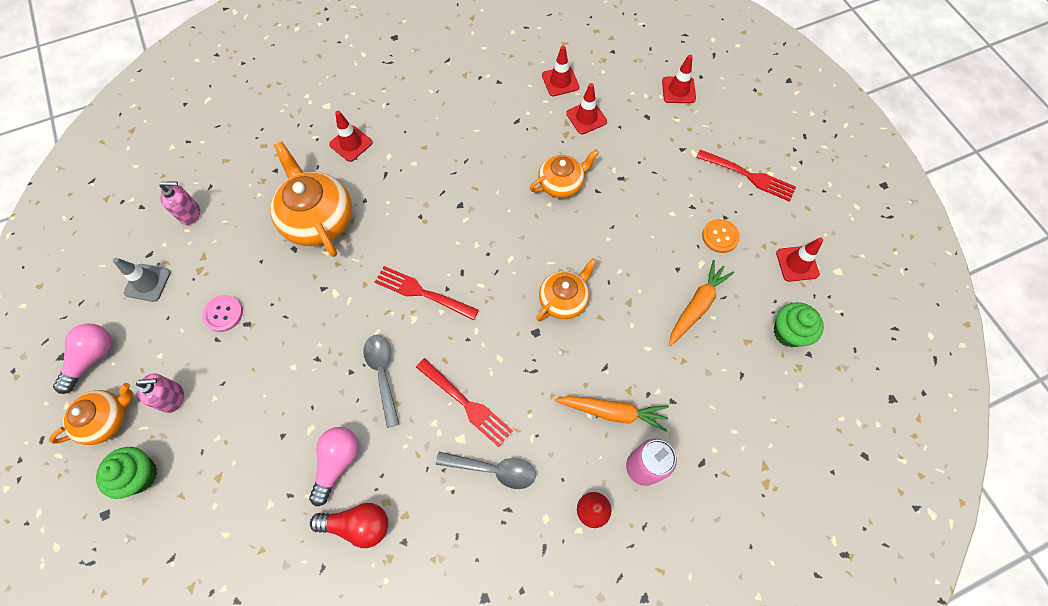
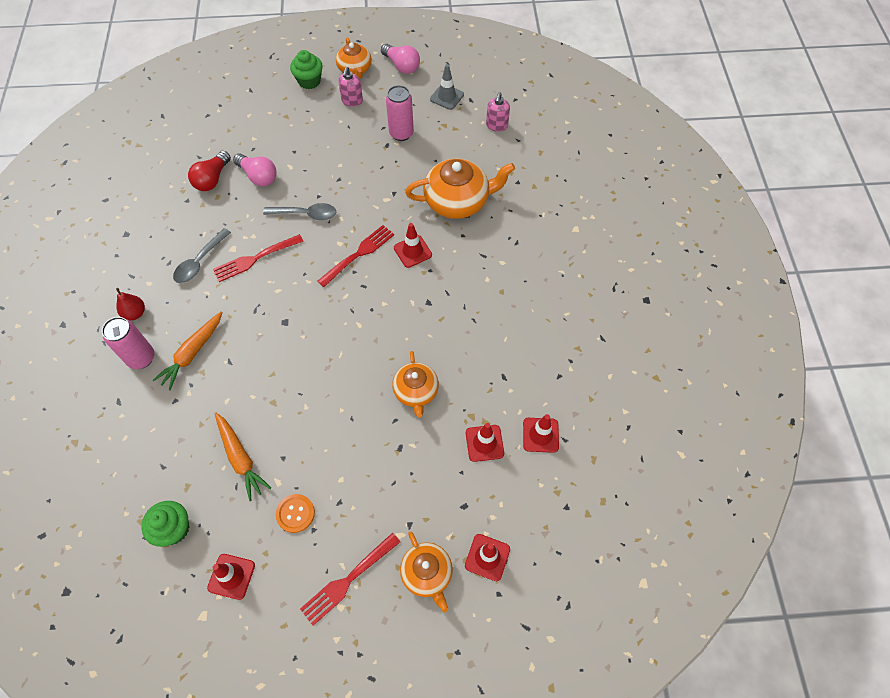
camera: 110 degrees right, 5 degrees down
(223, 314) = (401, 133): pink button -> pink can
(351, 143) = (526, 238): red traffic cone -> red traffic cone (412, 251)
(564, 299) = (301, 352): orange teapot -> orange teapot (427, 573)

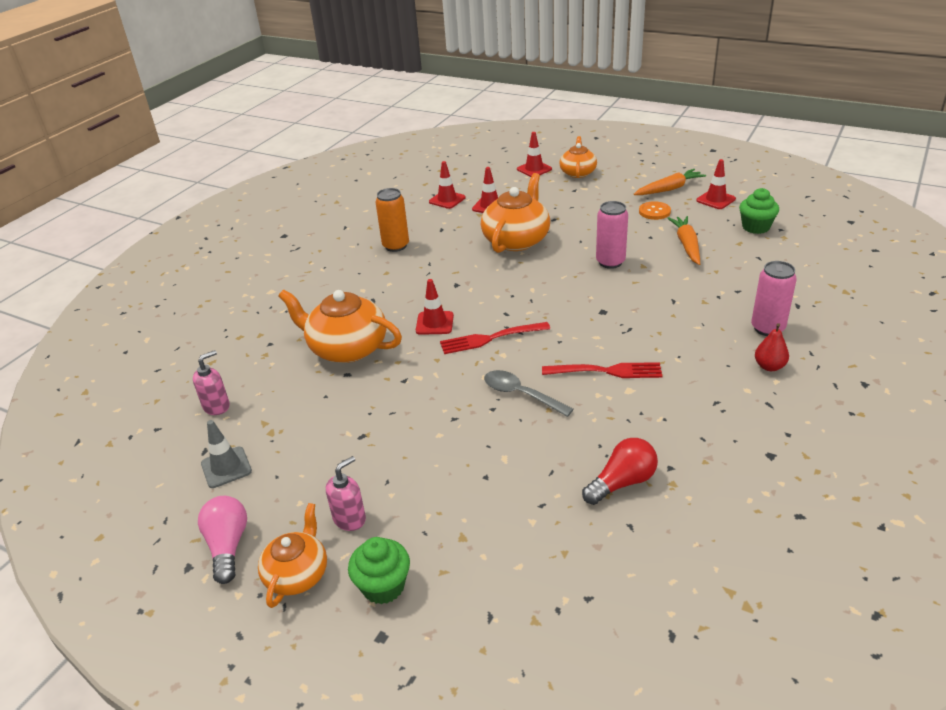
camera: 145 degrees left, 25 degrees down
(192, 353) = (710, 316): orange carrot -> orange carrot (669, 189)
(200, 262) = (675, 390): grey spoon -> none
(258, 176) = (554, 461): pink light bulb -> none
(348, 579) = (632, 181): red fork -> none
(401, 133) = (331, 442): pink can -> pink can (610, 262)
(416, 391) = (516, 240): orange teapot -> orange teapot, size x1.63
(525, 331) = (396, 246): none -> orange can

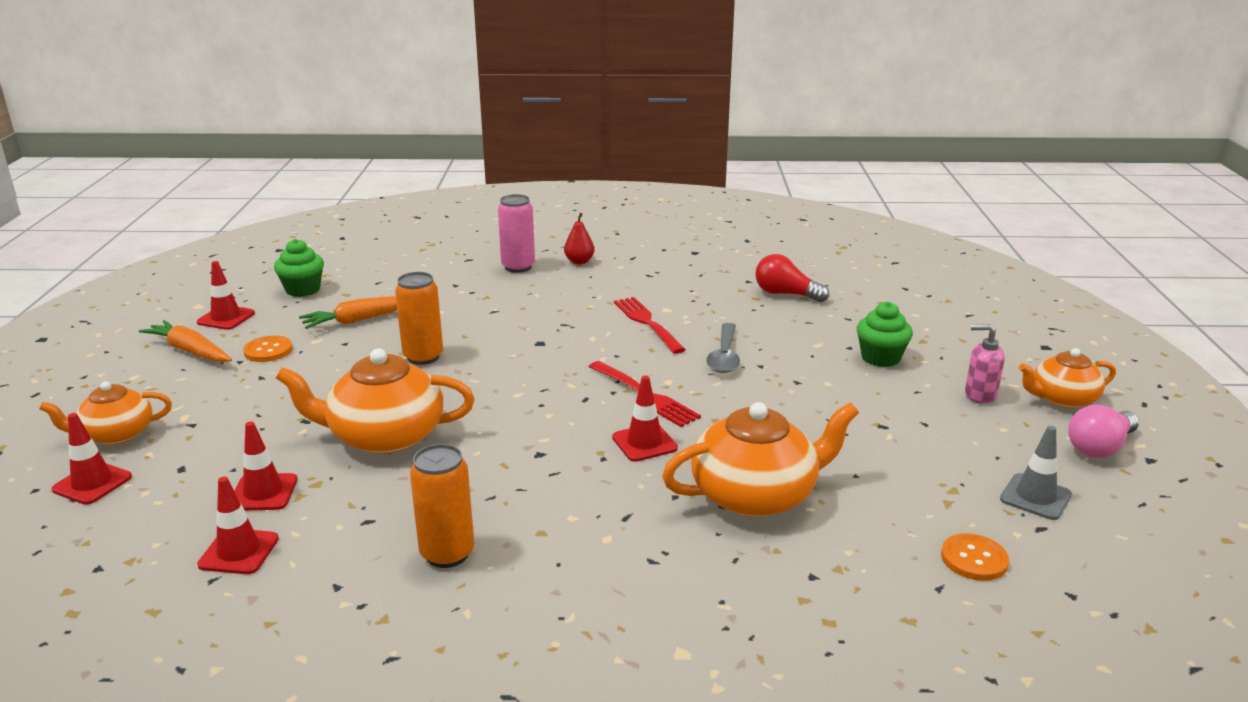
camera: 120 degrees left, 10 degrees down
(216, 406) = (974, 559): pink soap dispenser -> orange button
(347, 348) = (755, 495): orange teapot -> orange teapot turned 105 degrees counterclockwise
(383, 586) = (1010, 358): green cupcake -> green cupcake (880, 358)
(610, 262) = (423, 357): pink can -> orange can

